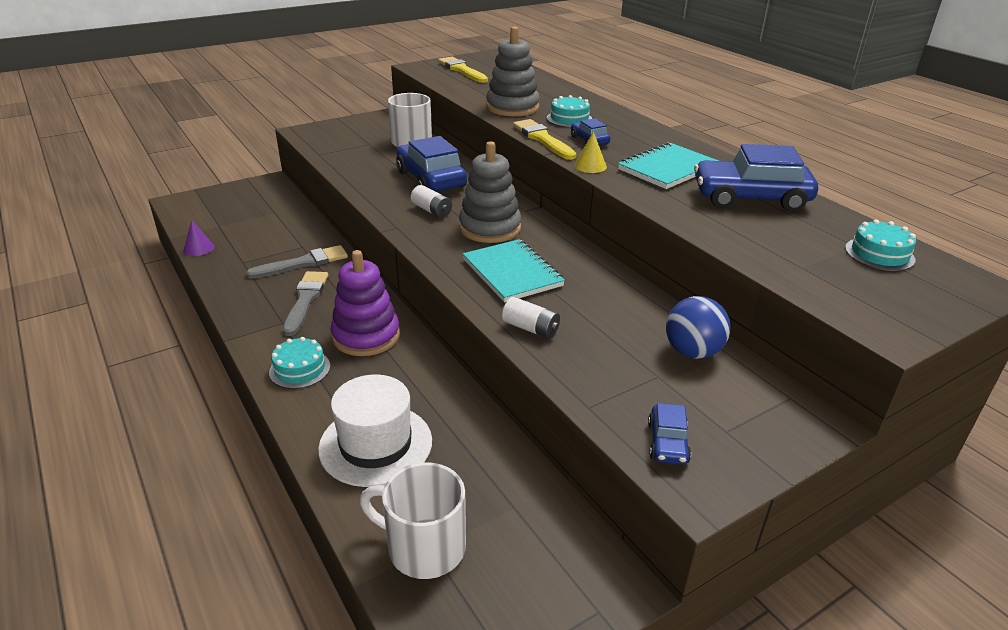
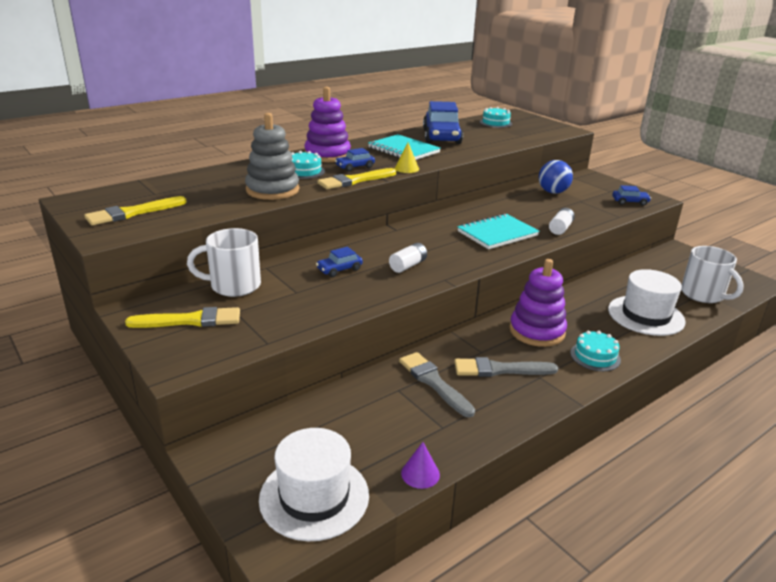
camera: 95 degrees left, 5 degrees down
(207, 212) = (314, 496): none -> white hat
(362, 131) = (190, 320): none -> yellow brush
(424, 547) = (703, 294): white mug -> white mug turned 45 degrees counterclockwise
(431, 179) = (339, 269): blue car -> blue car, size x0.48
(490, 228) = (432, 242): grey stacking toy -> none
(629, 129) = (327, 155): none -> purple stacking toy

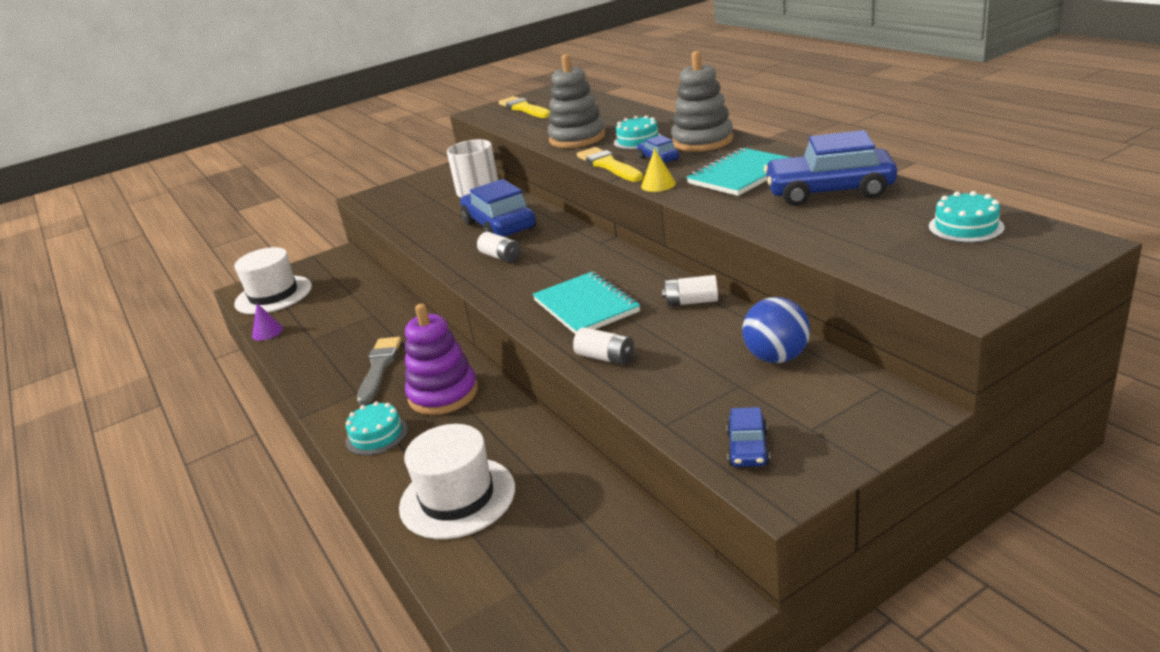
camera: 100 degrees right, 0 degrees up
(190, 320) = (426, 188): yellow brush -> none
(327, 155) = (702, 141): purple stacking toy -> grey stacking toy
(339, 269) = (499, 226): blue car -> blue car, size x2.08
(434, 382) = (375, 332): grey brush -> none
(494, 206) = (691, 302): none -> white battery
(703, 294) = (510, 588): white mug -> none

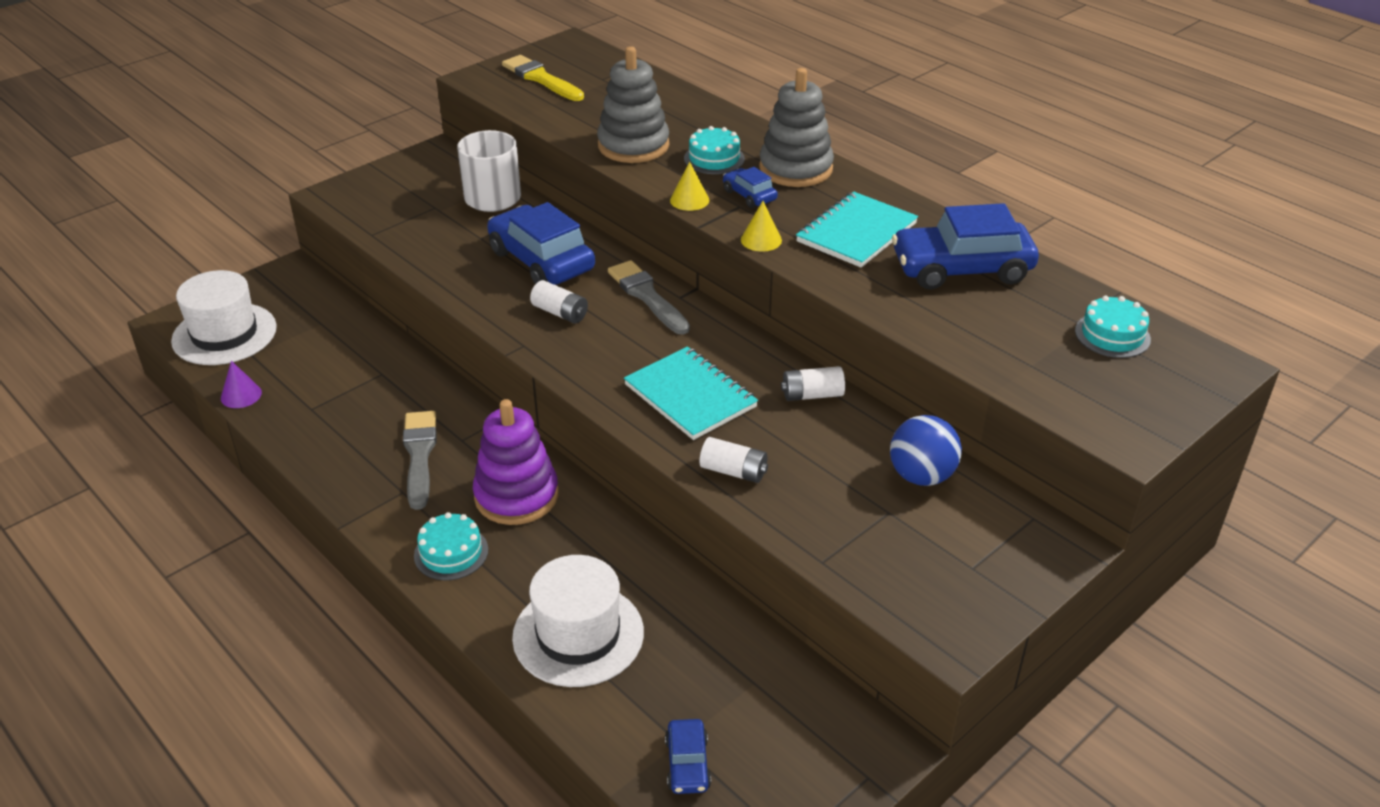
camera: 15 degrees left, 10 degrees up
(573, 243) = (647, 296): none -> grey brush
(608, 165) = (689, 200): yellow brush -> yellow cone
(748, 448) = (914, 591): blue car -> blue car (687, 764)

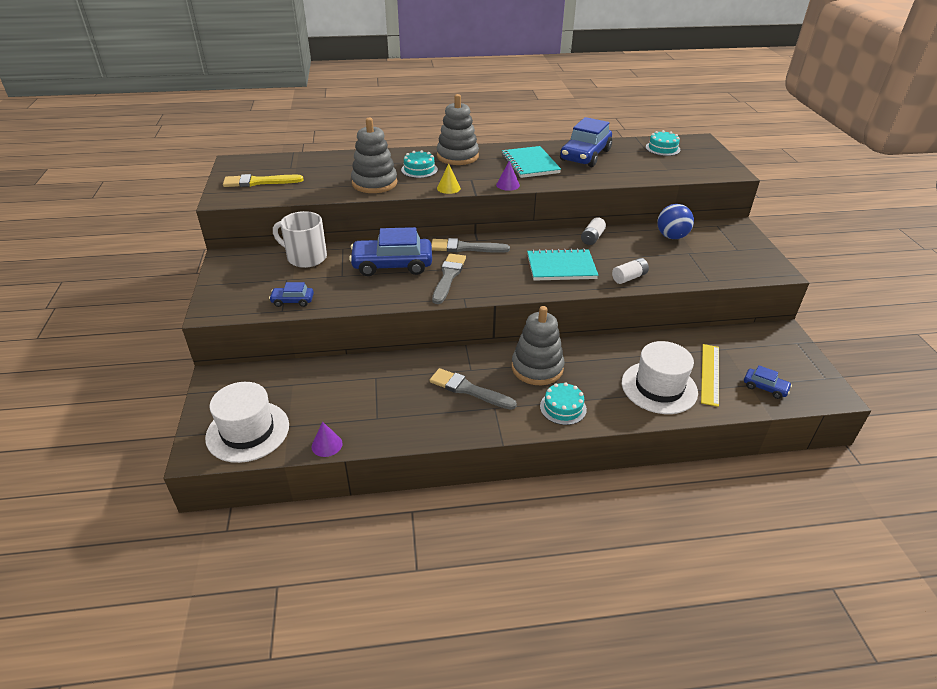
camera: 55 degrees left, 0 degrees up
(516, 496) = (537, 368): purple stacking toy -> grey stacking toy
(560, 313) = (448, 277): white battery -> grey brush
(664, 683) = (710, 374): none -> yellow ruler
(749, 195) = (465, 174): blue car -> blue car (292, 301)
(761, 240) = (508, 185): yellow cone -> purple cone

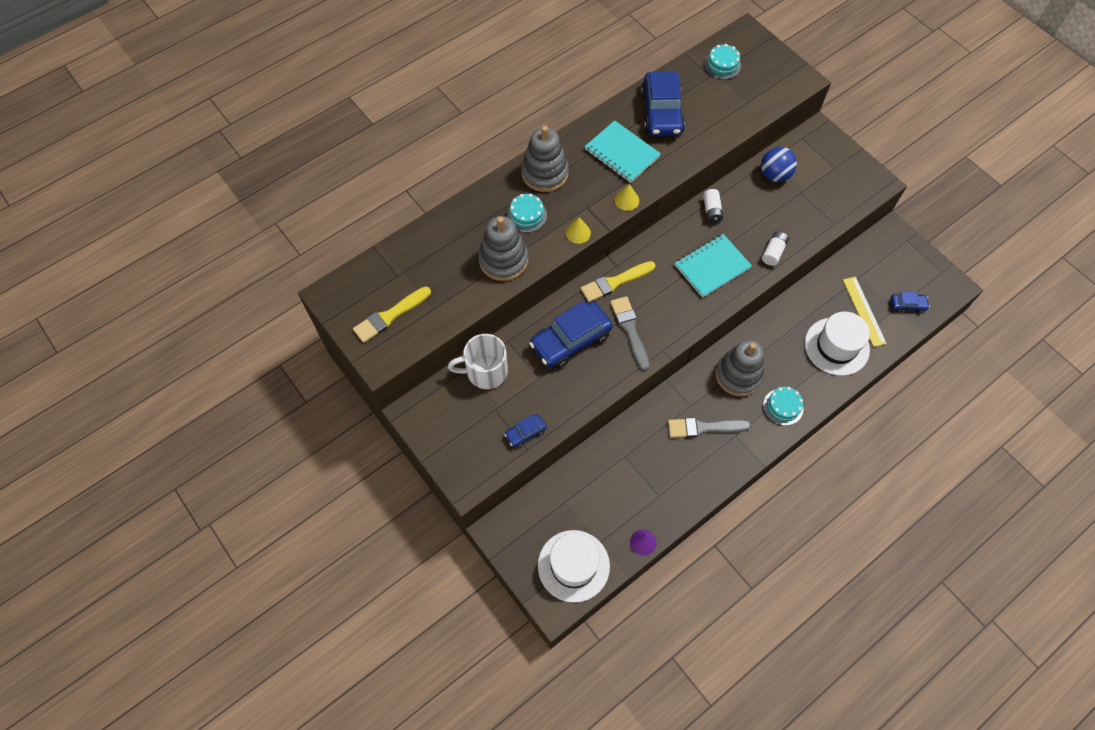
camera: 30 degrees left, 25 degrees up
(465, 248) = (615, 282): grey brush -> yellow brush
(508, 185) = (626, 200): purple cone -> yellow cone

